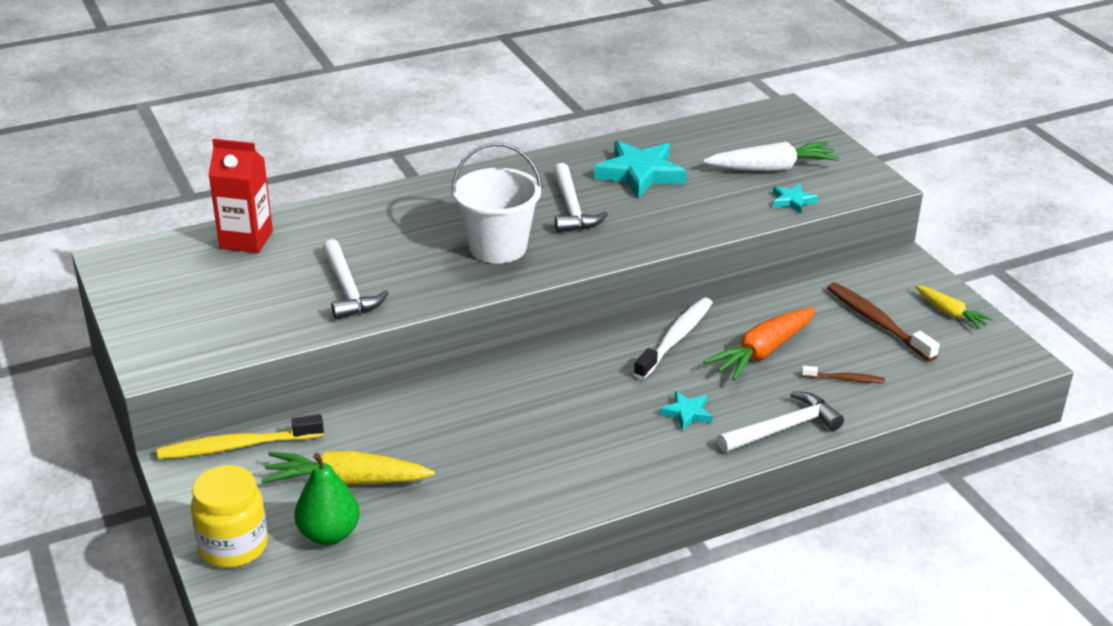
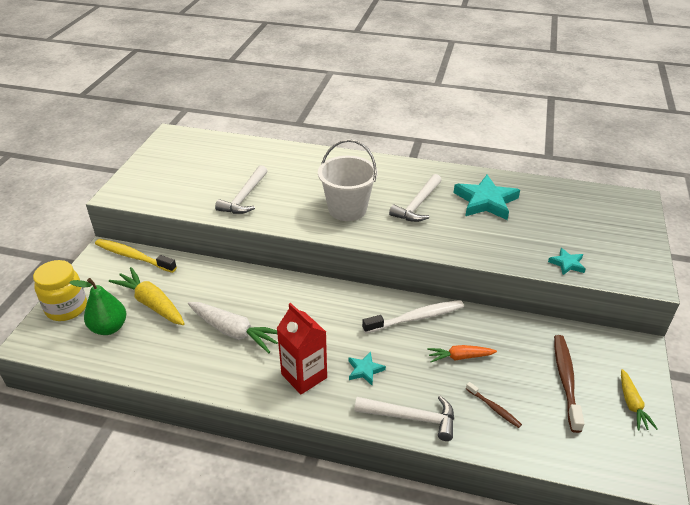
camera: 40 degrees right, 5 degrees up
(246, 240) = (235, 149): red carton -> red carton (304, 376)
(762, 352) = (459, 357): orange carrot -> orange carrot, size x0.60
(772, 168) = (579, 235): white carrot -> white carrot (234, 332)

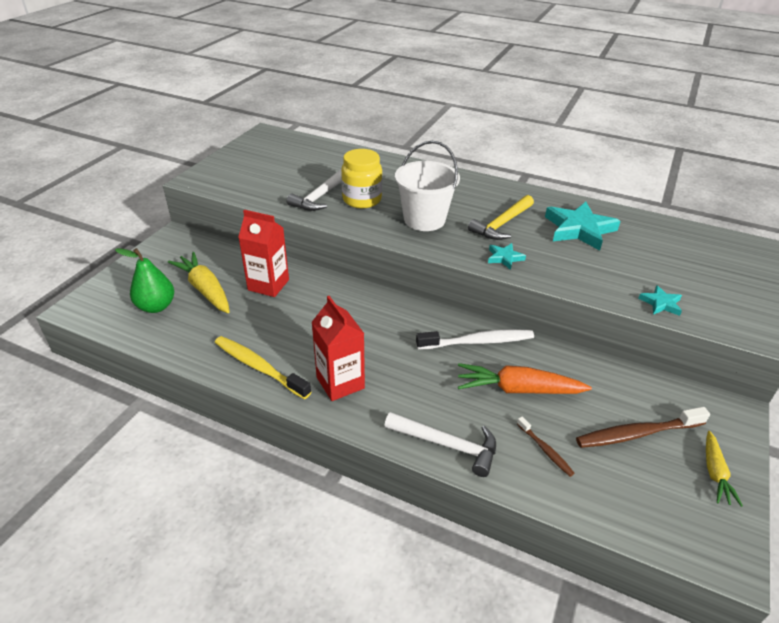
camera: 10 degrees right, 0 degrees up
(66, 308) = (121, 283): yellow jar -> yellow jar (362, 200)
(134, 256) = (201, 244): yellow toothbrush -> yellow toothbrush (259, 367)
(211, 290) = (268, 285): none -> red carton
(234, 332) = (280, 328): white carrot -> none
(365, 370) = (408, 387): turquoise star -> turquoise star (504, 258)
(417, 205) = (502, 224): white hammer -> yellow hammer
(459, 357) = (517, 389): orange carrot -> orange carrot, size x1.67
(566, 381) = (637, 433): brown toothbrush -> brown toothbrush turned 120 degrees counterclockwise

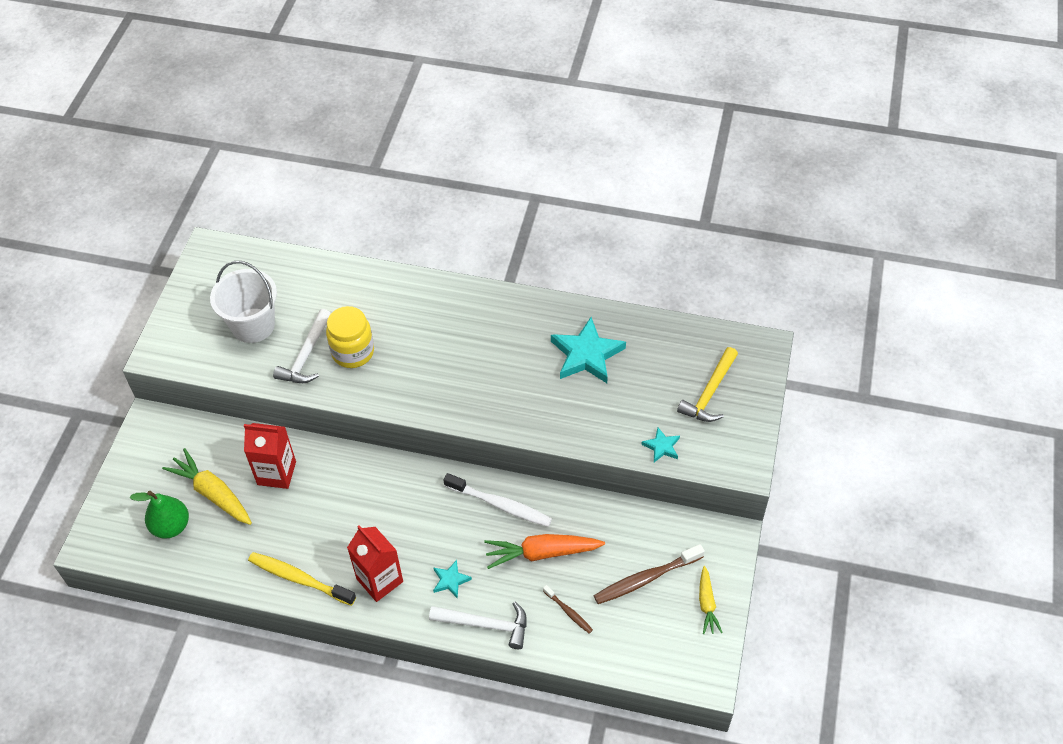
camera: 10 degrees left, 15 degrees up
(424, 219) = (425, 372): white bucket -> white bucket (253, 325)
(477, 342) = (500, 504): white toothbrush -> white toothbrush turned 45 degrees clockwise
(502, 224) = (507, 362): yellow hammer -> yellow hammer (710, 393)
(504, 258) = (513, 414): turquoise star -> turquoise star (450, 580)

